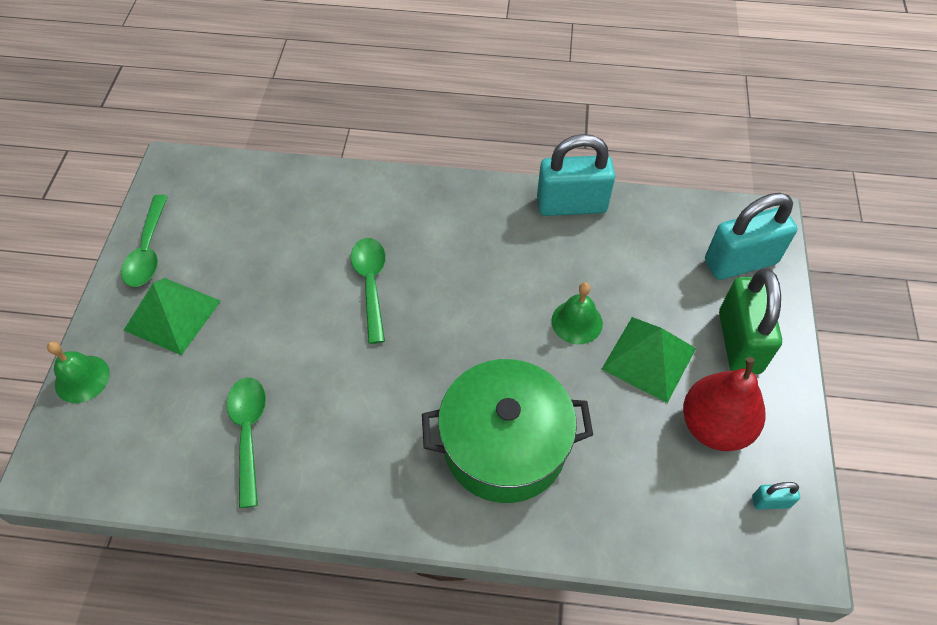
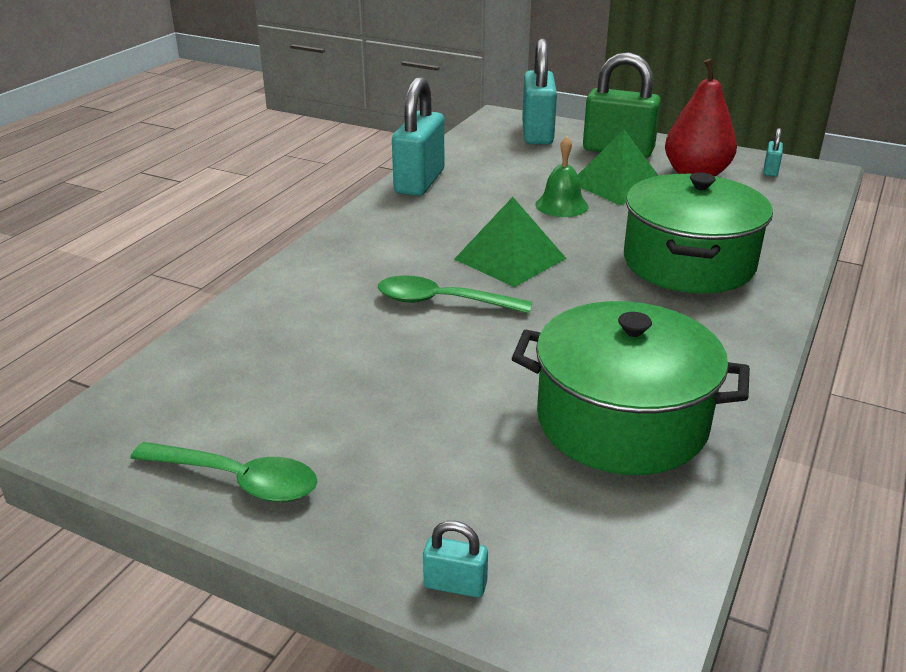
camera: 70 degrees left, 25 degrees down
(82, 378) = (455, 585): green bell -> turquoise padlock
(172, 315) = (386, 468): green pyramid -> green pyramid (510, 258)
(248, 433) = (621, 421): green spoon -> green pot

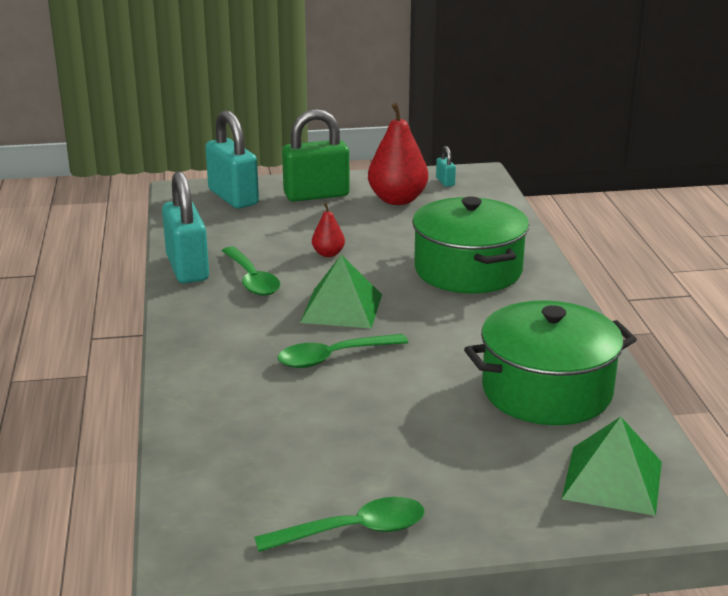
camera: 35 degrees left, 5 degrees down
(455, 585) = (565, 523): turquoise padlock -> none
(461, 207) = (252, 279): none -> green spoon
(561, 205) = (328, 254): green bell -> red pear
(617, 184) = (350, 224): green pyramid -> green pyramid (612, 480)

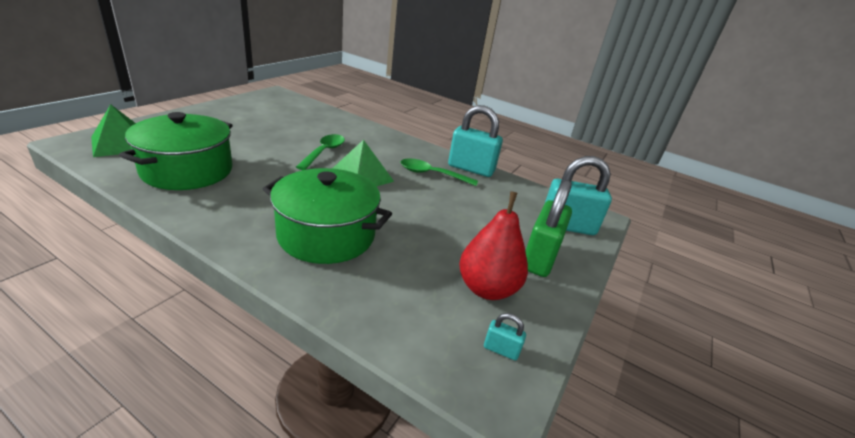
camera: 125 degrees right, 5 degrees up
(328, 254) = (430, 207): red pear -> none
(353, 531) = (230, 106): green spoon -> none

